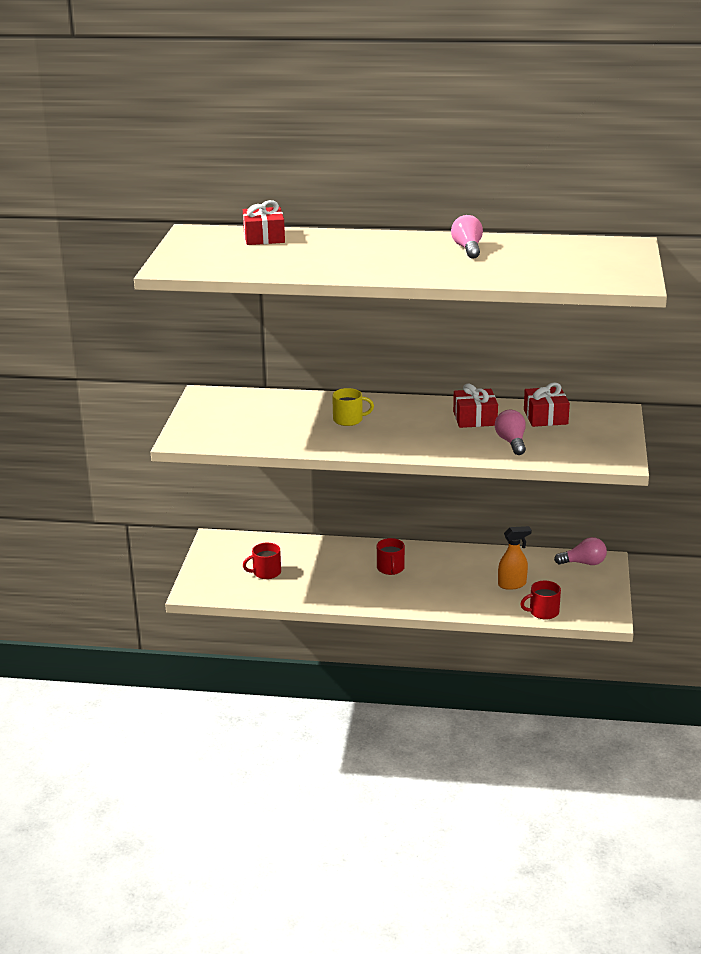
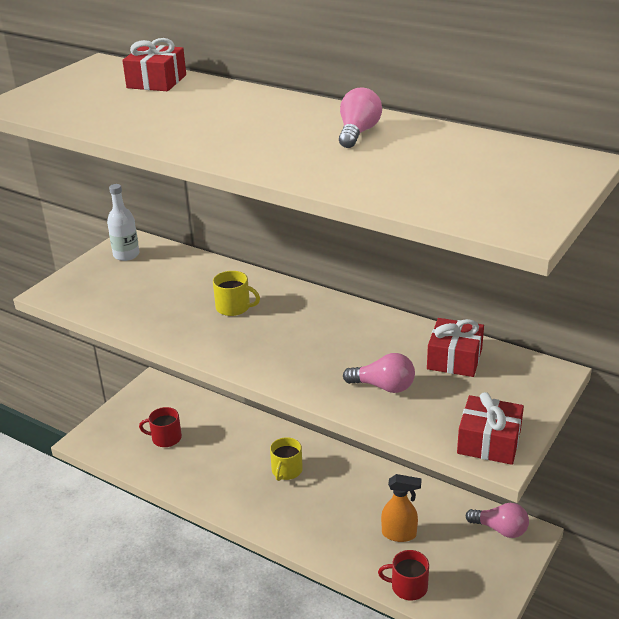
camera: 25 degrees right, 5 degrees up
(214, 403) = (126, 255): none -> white bottle
(390, 568) = (286, 470): red mug -> yellow mug
(475, 418) = (370, 340): red gift -> red gift (489, 442)
(511, 442) = (383, 386): pink light bulb -> pink light bulb turned 90 degrees clockwise

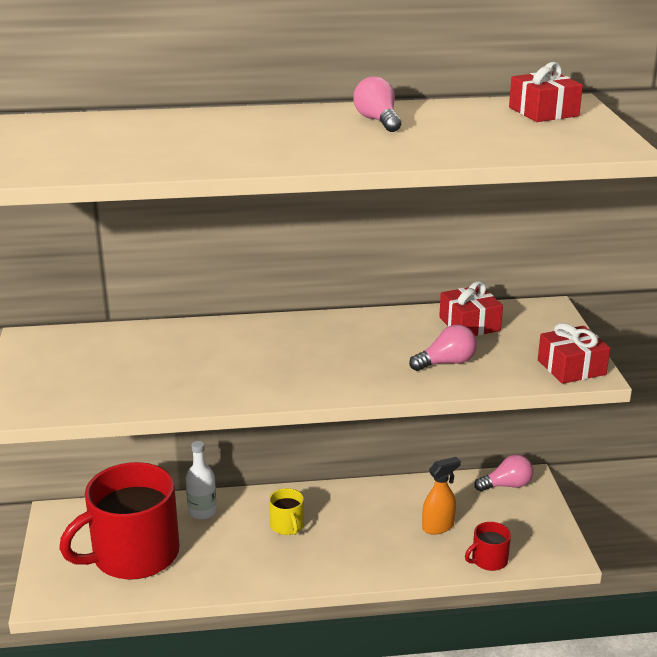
camera: 40 degrees left, 5 degrees down
(126, 255) = (46, 351): white bottle -> white bottle (202, 511)
(156, 81) = (100, 124): red gift -> red gift (543, 112)
(165, 438) = (133, 554): red mug -> red mug, size x2.40
(234, 307) = (231, 354): yellow mug -> none

